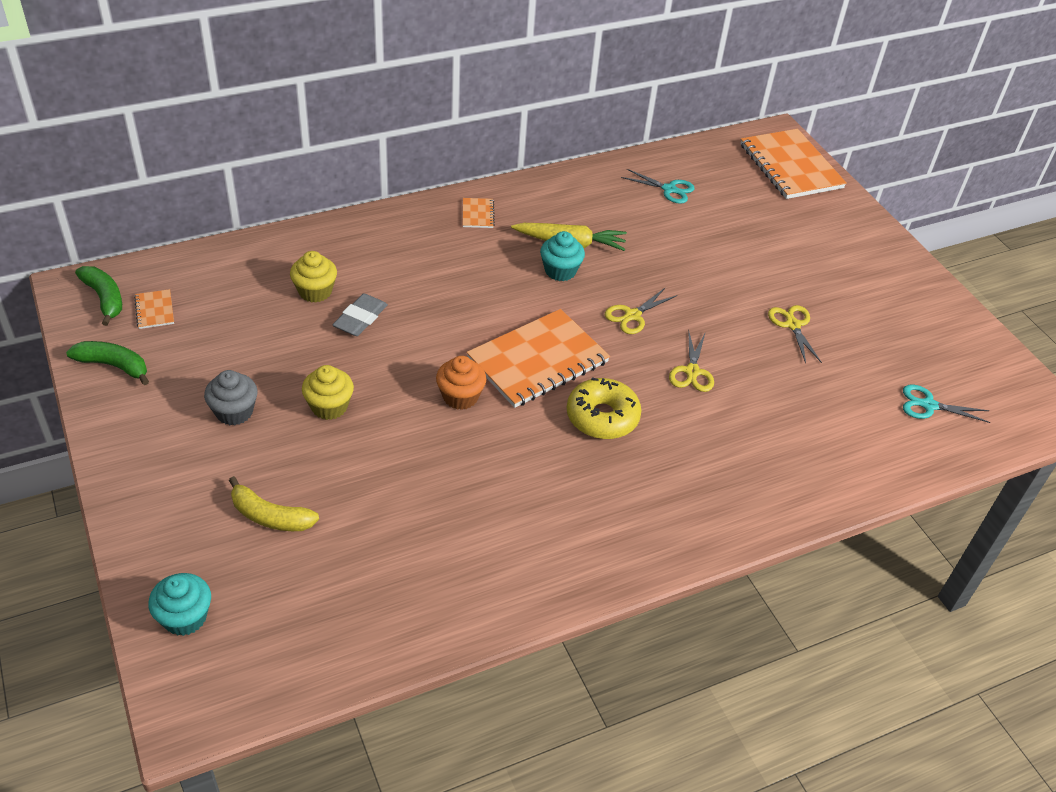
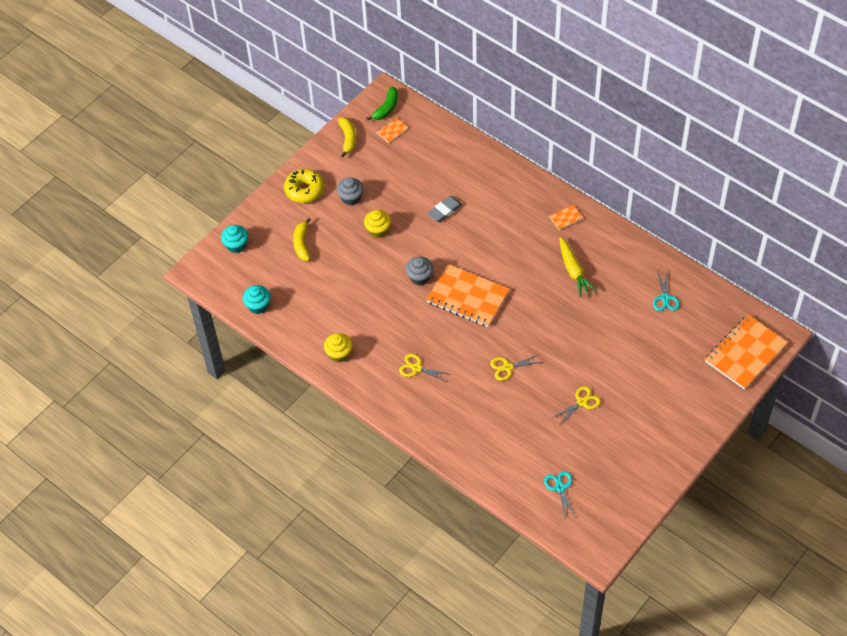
camera: 70 degrees right, 10 degrees up
(114, 366) = (348, 139): green banana -> yellow banana
(315, 291) = (450, 182): yellow cupcake -> yellow cupcake (339, 354)
(360, 318) = (444, 211): grey eraser -> grey eraser turned 45 degrees counterclockwise
(460, 397) = (419, 277): orange cupcake -> grey cupcake
(560, 271) = (546, 276): turquoise cupcake -> turquoise cupcake (258, 305)
(602, 417) = (446, 341): yellow donut -> yellow donut (304, 190)
(632, 315) = (533, 324): yellow scissors -> yellow scissors (416, 368)

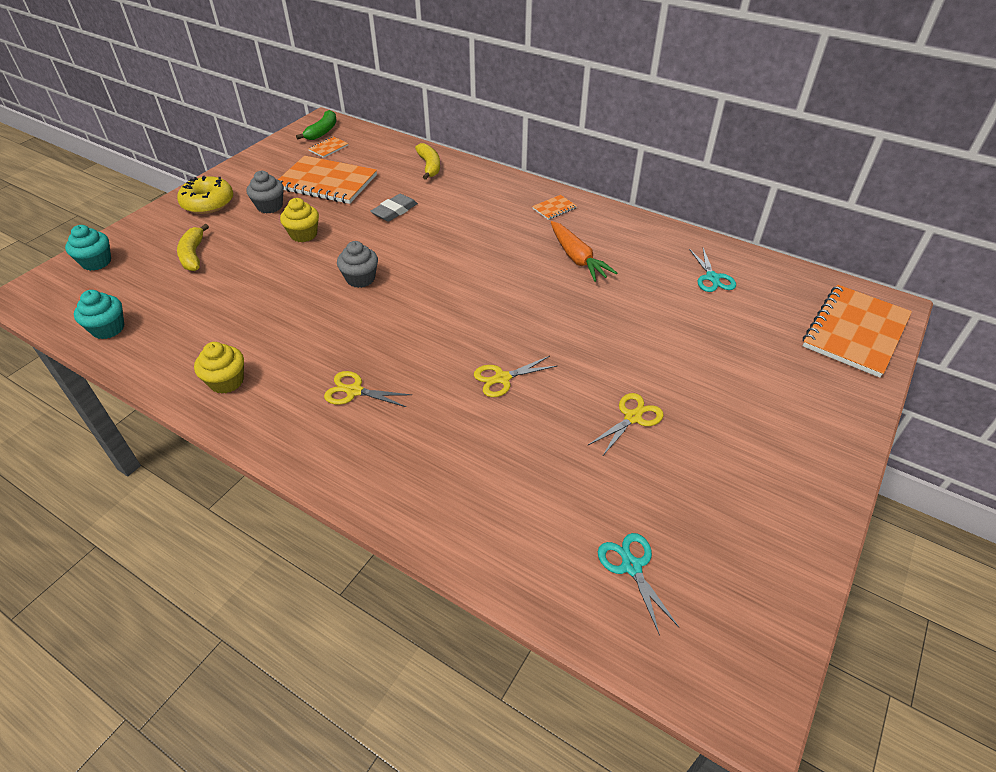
camera: 10 degrees left, 10 degrees down
(348, 139) = (273, 157): yellow banana -> yellow banana (429, 166)
(467, 297) = (431, 296): orange notebook -> orange notebook (327, 182)
(573, 271) = (577, 258): yellow carrot -> orange carrot

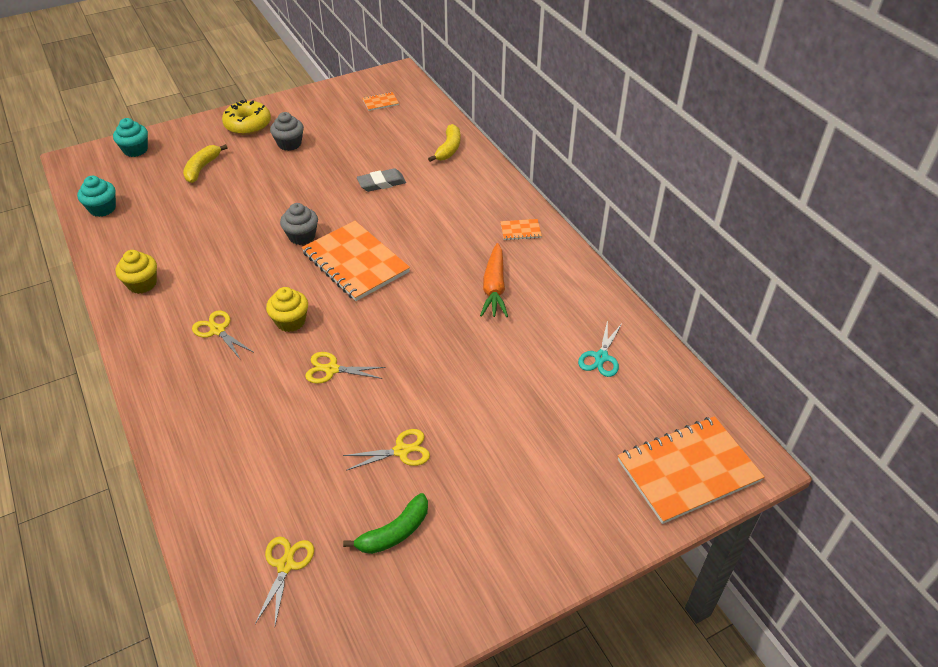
camera: 30 degrees right, 0 degrees up
(303, 234) = (293, 179): yellow cupcake -> yellow cupcake (290, 321)
(322, 131) = (389, 84): green banana -> green banana (394, 532)
(327, 182) = (351, 136): orange notebook -> orange notebook (355, 262)
(631, 566) = (285, 565): turquoise scissors -> yellow scissors

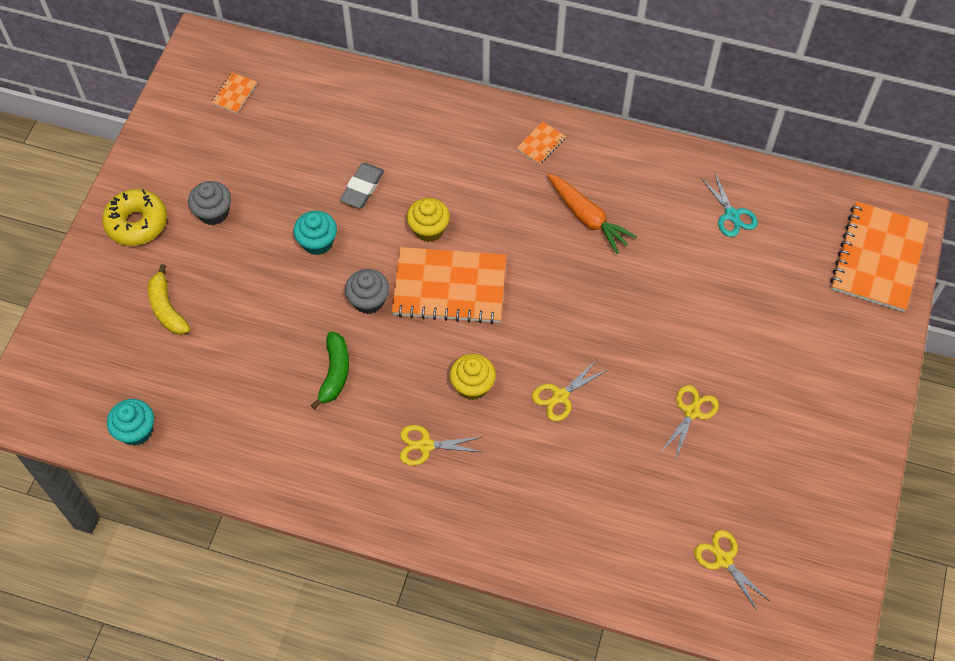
camera: 45 degrees left, 15 degrees up
(135, 150) = (62, 344): turquoise cupcake -> turquoise cupcake (317, 242)
(142, 284) = (296, 465): yellow cupcake -> yellow cupcake (428, 229)
(394, 532) = (760, 472): green banana -> green banana (335, 373)
(448, 149) = (372, 101): yellow banana -> none

